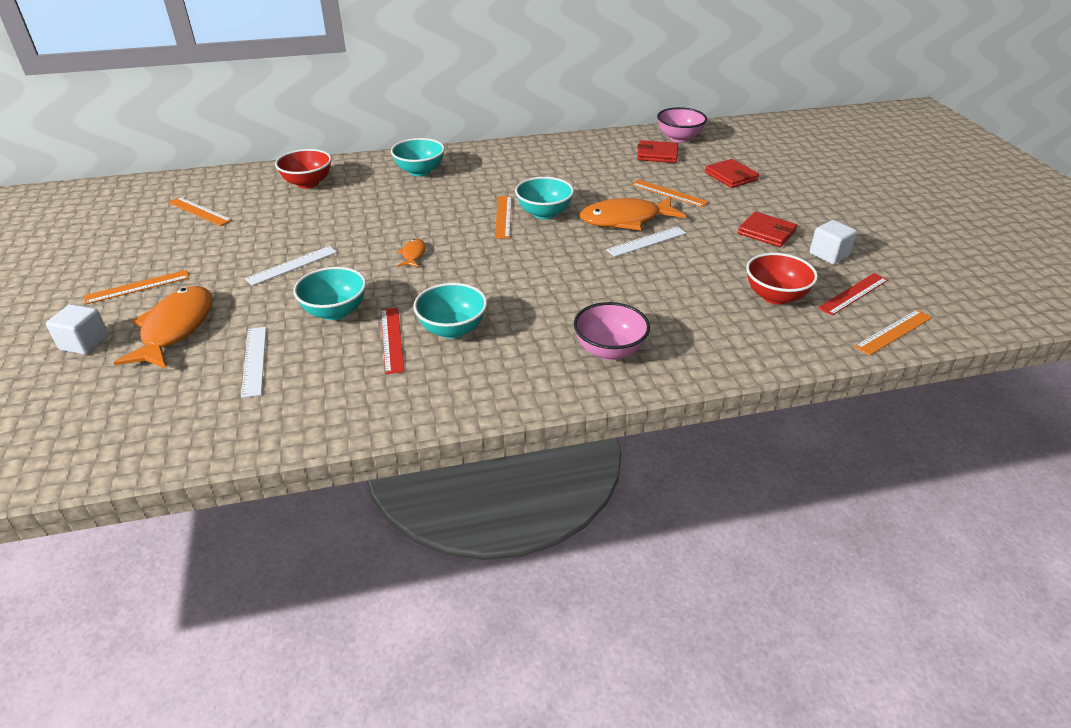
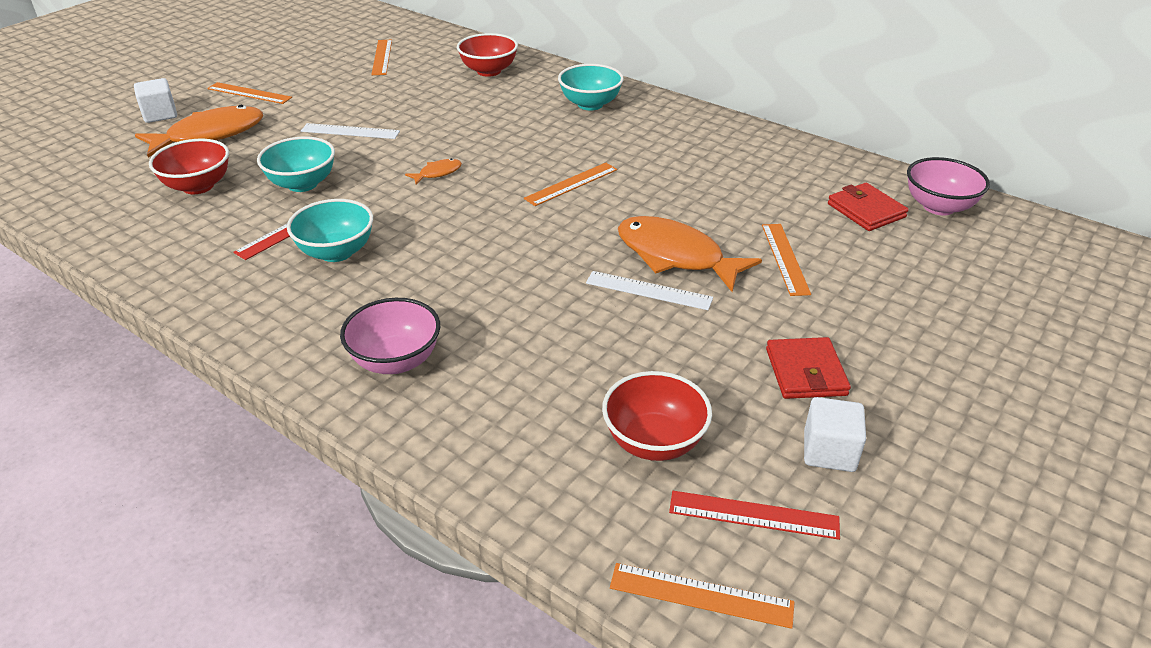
camera: 50 degrees right, 0 degrees up
(254, 360) = (198, 186): white ruler -> red bowl
(544, 213) = (612, 202): turquoise bowl -> none
(731, 176) = (908, 285): red wallet -> none

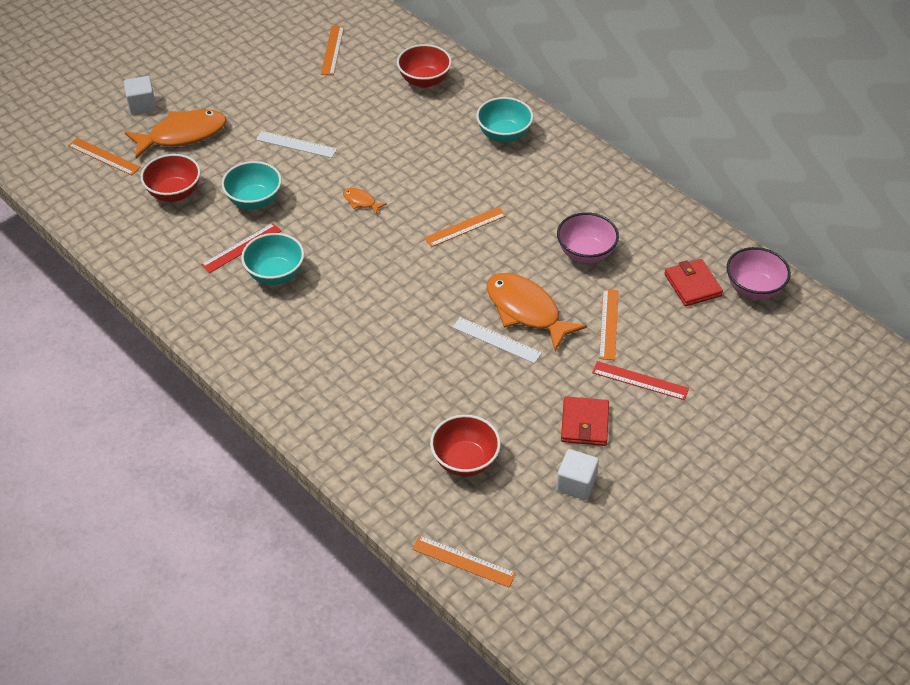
camera: 10 degrees right, 10 degrees up
(249, 93) = (215, 86): orange ruler -> orange ruler (104, 156)
(396, 361) = (308, 375): pink bowl -> pink bowl (585, 253)
(437, 173) = (361, 202): orange fish -> orange fish turned 120 degrees counterclockwise
(753, 515) = (511, 518): red ruler -> red ruler (640, 380)

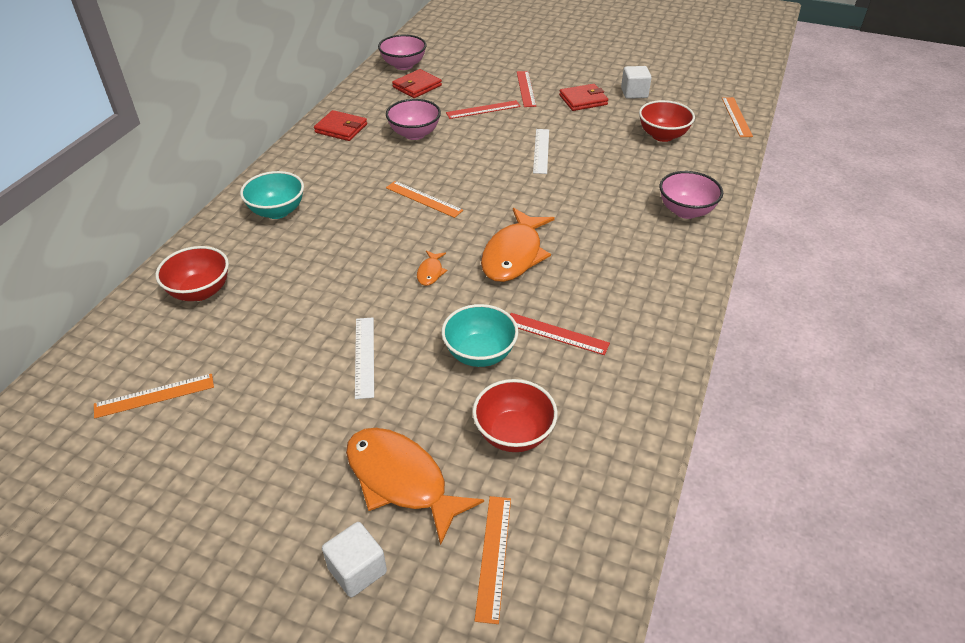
camera: 115 degrees left, 5 degrees down
(275, 274) = (571, 294): turquoise bowl -> none
(324, 406) = (686, 211): none -> pink bowl
(526, 311) = (499, 145): orange fish -> orange fish (514, 255)
(608, 324) = (483, 109): orange ruler -> red ruler
(626, 203) = (341, 128): none -> red wallet

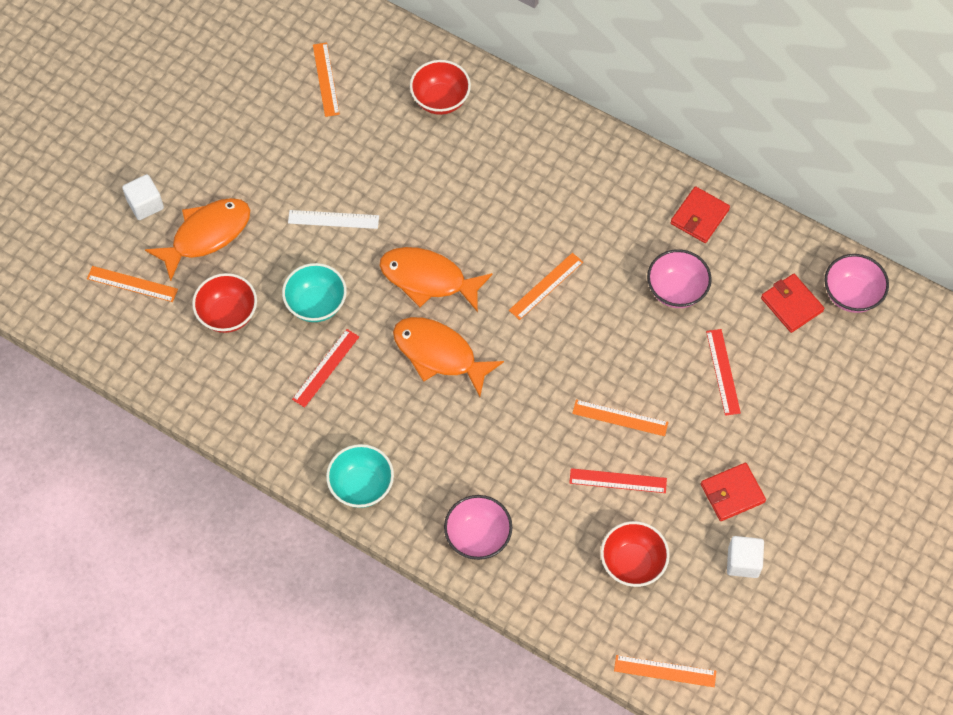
camera: 100 degrees right, 20 degrees up
(277, 211) = (548, 155): turquoise bowl -> turquoise bowl (361, 486)
(430, 272) = (428, 279): orange fish -> orange fish, size x2.25
(526, 88) = (771, 431): red ruler -> red ruler (618, 481)
(541, 151) = (620, 418): white ruler -> orange ruler
(583, 100) = (732, 493): red wallet -> red wallet turned 75 degrees clockwise

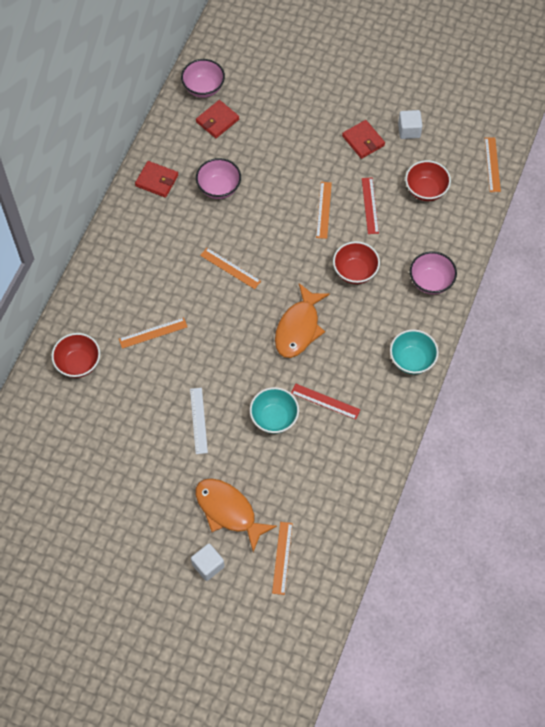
camera: 100 degrees left, 0 degrees up
(228, 314) = (295, 479): red bowl -> red bowl (355, 272)
(326, 79) = (69, 451): orange ruler -> orange ruler (153, 333)
(428, 279) = (239, 345): orange fish -> none
(723, 372) = (276, 154): red ruler -> none

